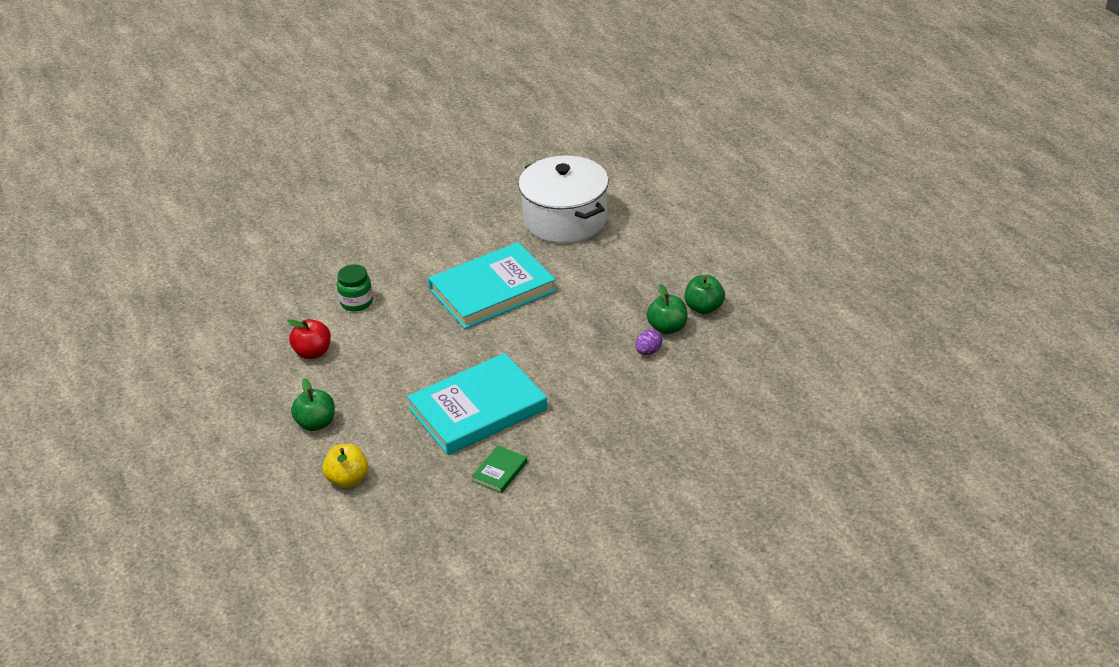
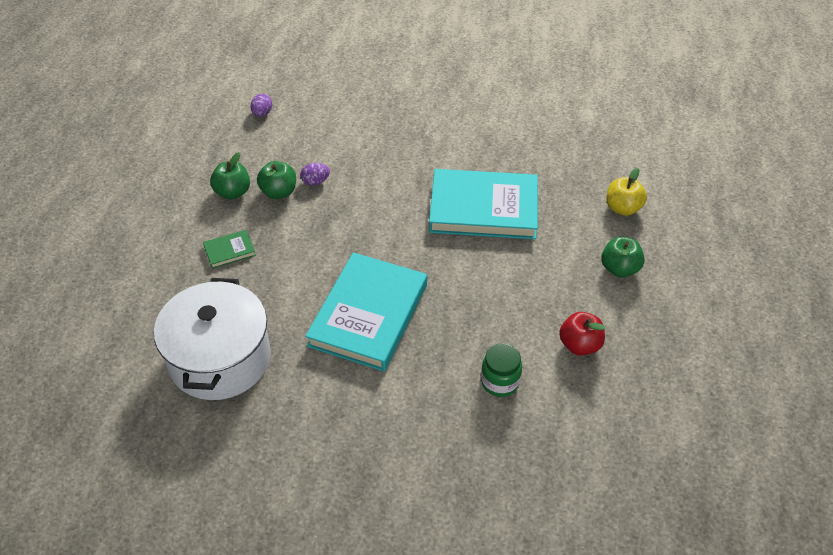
camera: 145 degrees left, 10 degrees up
(492, 290) = (368, 315): turquoise book -> turquoise book turned 75 degrees counterclockwise
(500, 471) = (509, 155): green book -> green book (229, 251)
(777, 379) = (262, 113): none -> purple egg

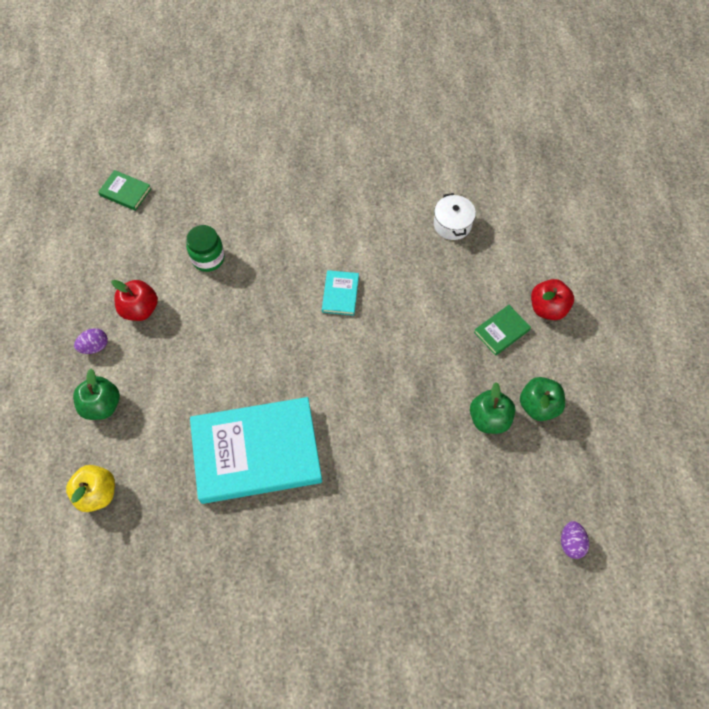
camera: 165 degrees right, 15 degrees up
(175, 260) = (548, 308): none -> red apple
(220, 359) = (452, 224): white pot -> white pot, size x0.43
(315, 182) = (455, 444): purple egg -> purple egg (94, 346)
(368, 315) = (340, 294): turquoise book -> turquoise book, size x0.41
(592, 488) = (125, 192): none -> green book

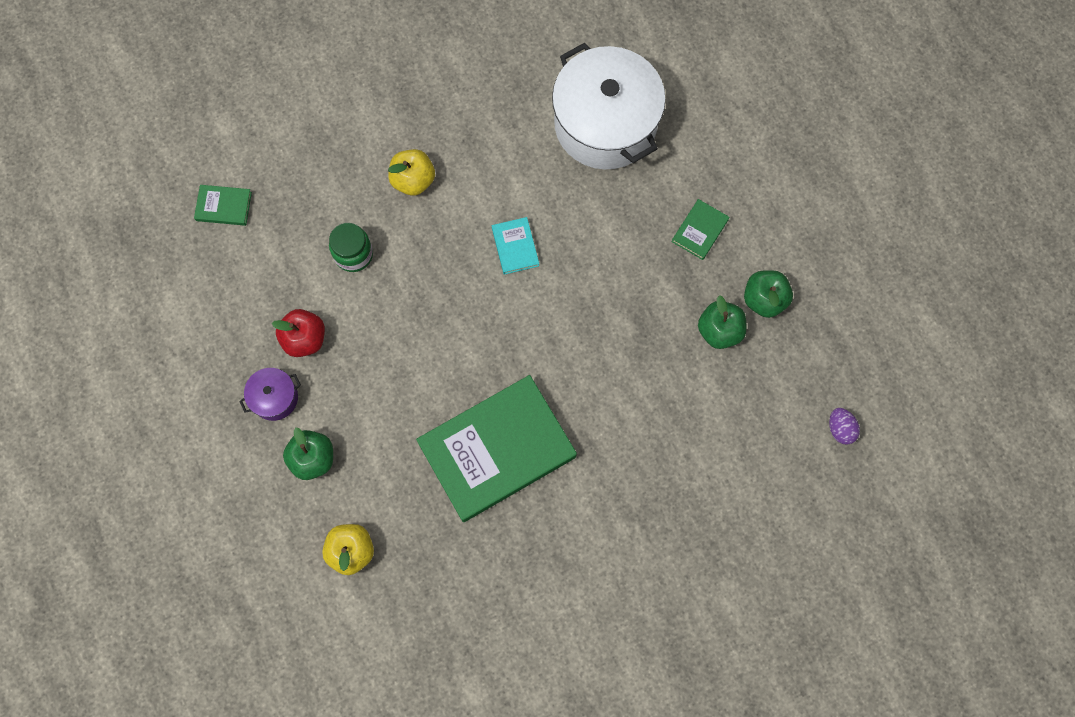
camera: 20 degrees left, 10 degrees up
(94, 346) = (274, 398): purple egg -> purple pot
(256, 452) = (497, 450): turquoise book -> green book
(280, 218) = (413, 180): none -> yellow apple
(452, 224) = (605, 124): white pot -> white pot, size x2.32
(548, 308) = (739, 188): red apple -> none

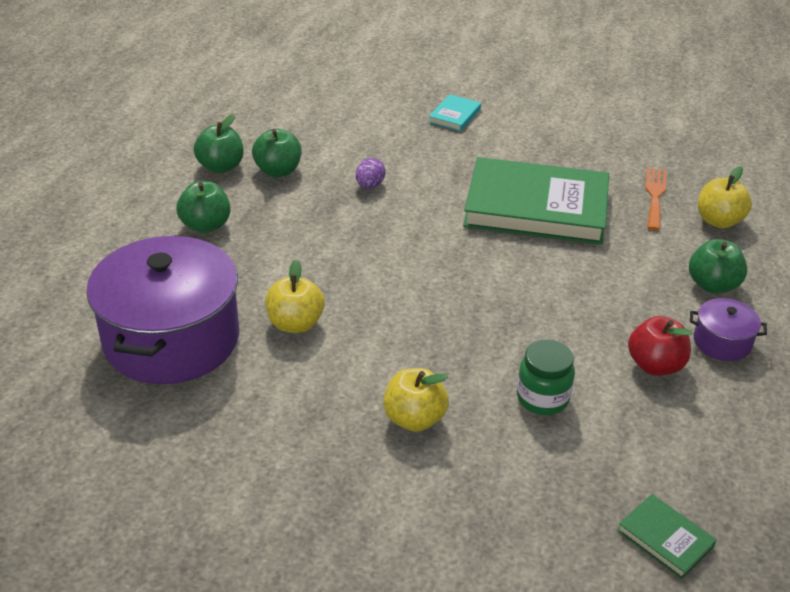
camera: 140 degrees left, 35 degrees down
(420, 546) = (655, 195): none -> orange fork
(515, 247) = (374, 308): turquoise book -> turquoise book (454, 116)
(548, 194) = (295, 324): none -> yellow apple
(605, 124) = (171, 339): white pot -> purple pot
(700, 230) = (206, 225): green book -> green apple
(840, 429) = (271, 93): purple egg -> purple egg (370, 185)

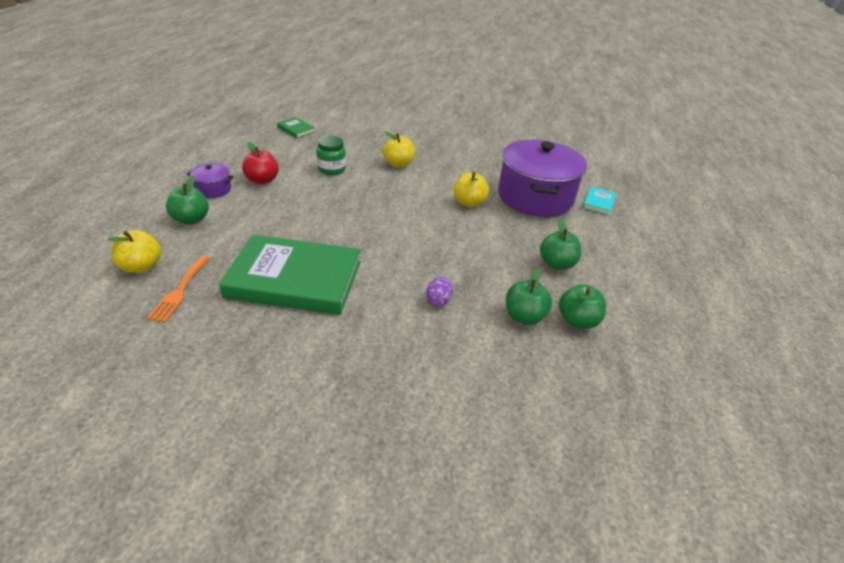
camera: 175 degrees right, 0 degrees up
(454, 116) = (350, 402): turquoise book -> turquoise book (599, 203)

